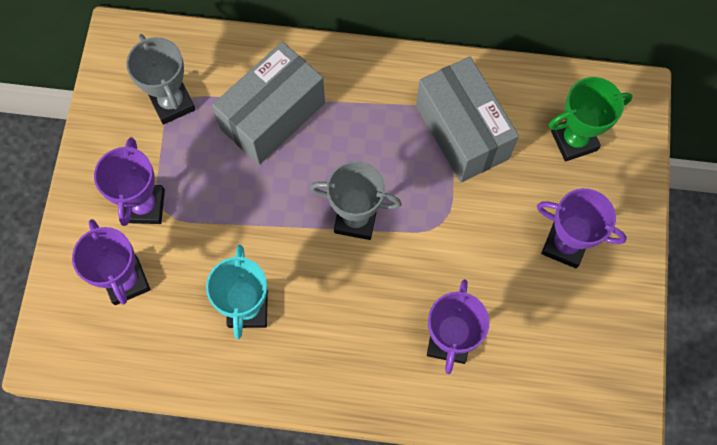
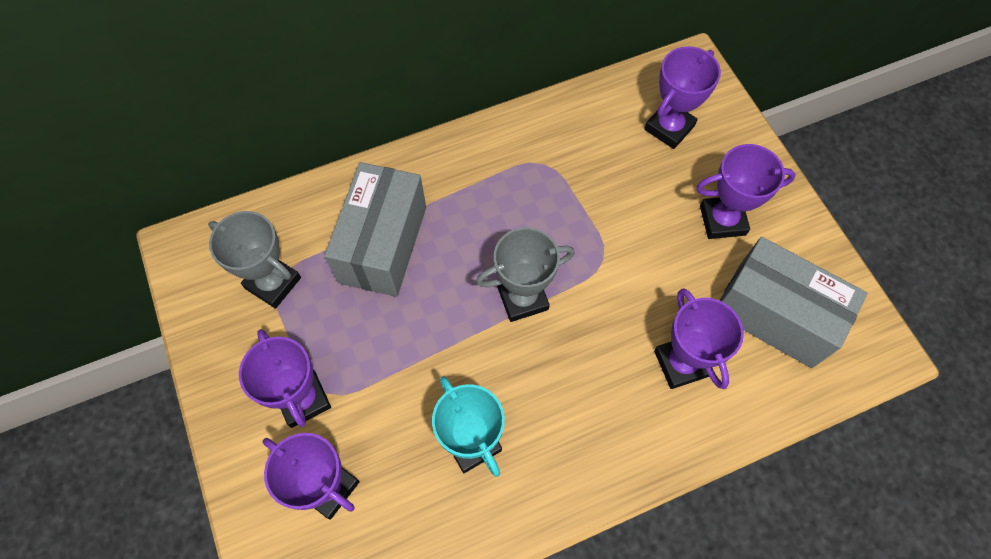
camera: 30 degrees left, 5 degrees down
(462, 132) = (568, 169): grey box -> grey box (774, 315)
(574, 140) = (669, 128): green trophy -> purple trophy

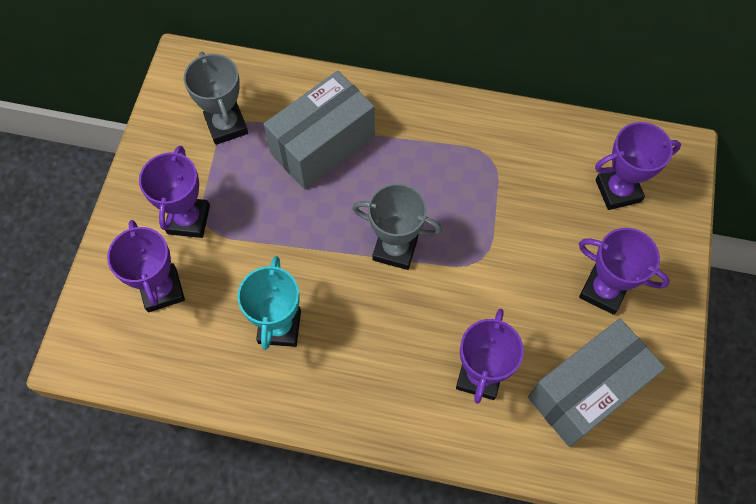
camera: 35 degrees right, 0 degrees up
(774, 315) = (586, 391): grey box -> grey box turned 75 degrees clockwise

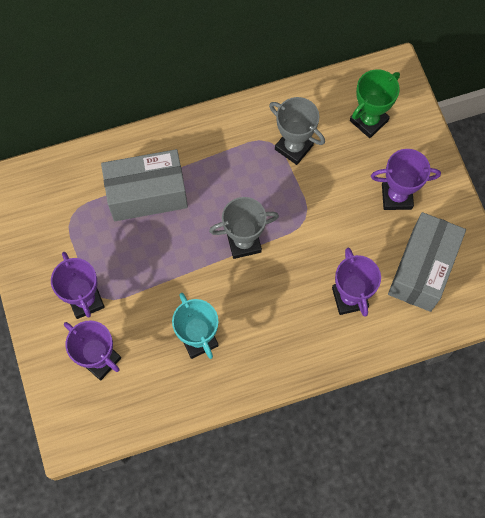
camera: 30 degrees left, 5 degrees up
(226, 125) = (67, 217): grey trophy -> grey trophy (294, 147)
(323, 145) = (147, 194): grey box -> grey box turned 60 degrees clockwise
(618, 191) = (368, 121): purple trophy -> green trophy

